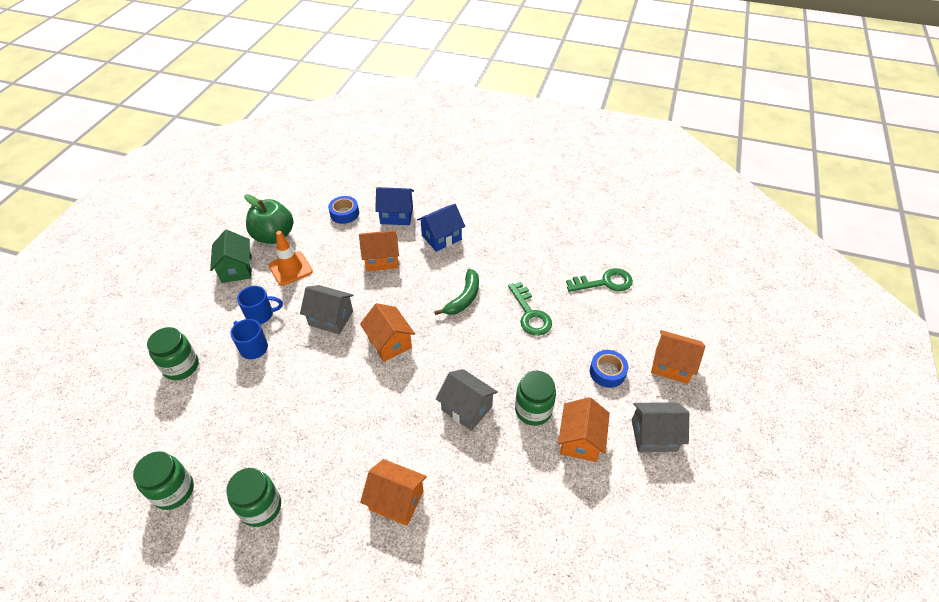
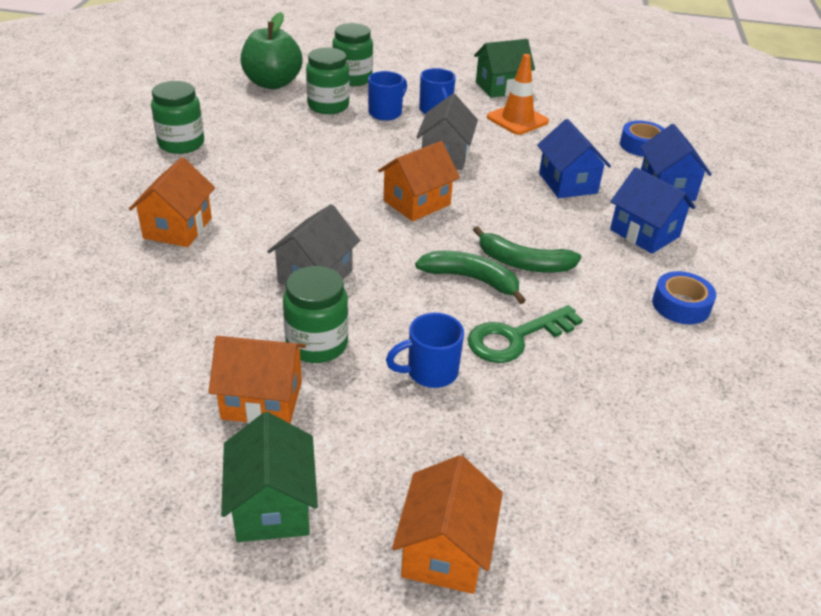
camera: 80 degrees right, 10 degrees down
(173, 491) = (205, 98): green jar -> green jar (328, 106)
(274, 236) = (567, 102): green apple -> green apple (272, 83)
(381, 259) = (567, 183): orange house -> blue house
(477, 325) = (471, 279): none -> green banana
(557, 356) = (430, 372): none -> blue mug
(604, 282) = (638, 444): green key -> none
(607, 372) = (408, 441): blue tape -> blue tape (681, 305)
(654, 435) = (272, 506): grey house -> green house

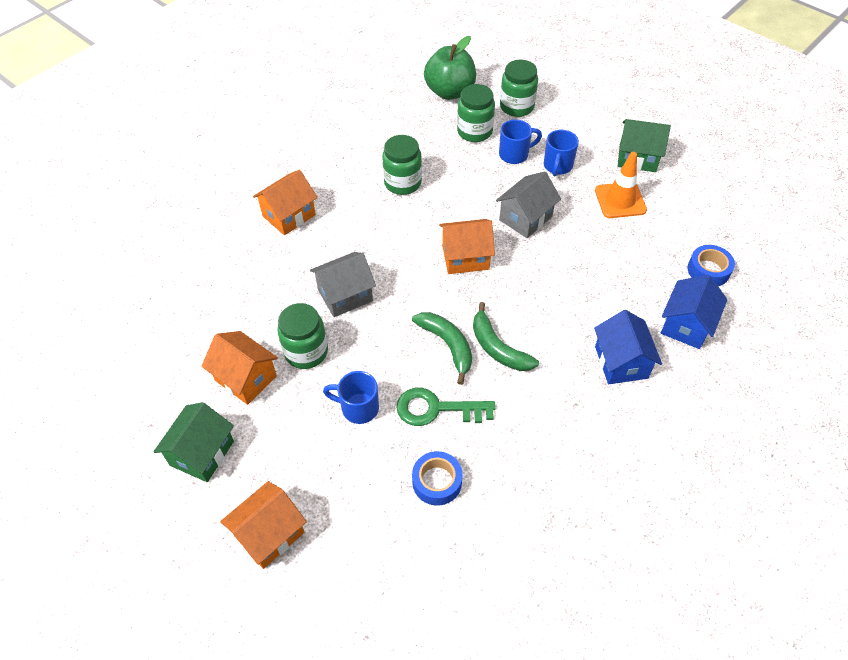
camera: 35 degrees right, 15 degrees up
(181, 144) = (342, 135): green jar -> green jar (402, 183)
(567, 183) = (602, 285): blue house -> none
(681, 305) = (585, 441): blue tape -> blue tape (437, 482)

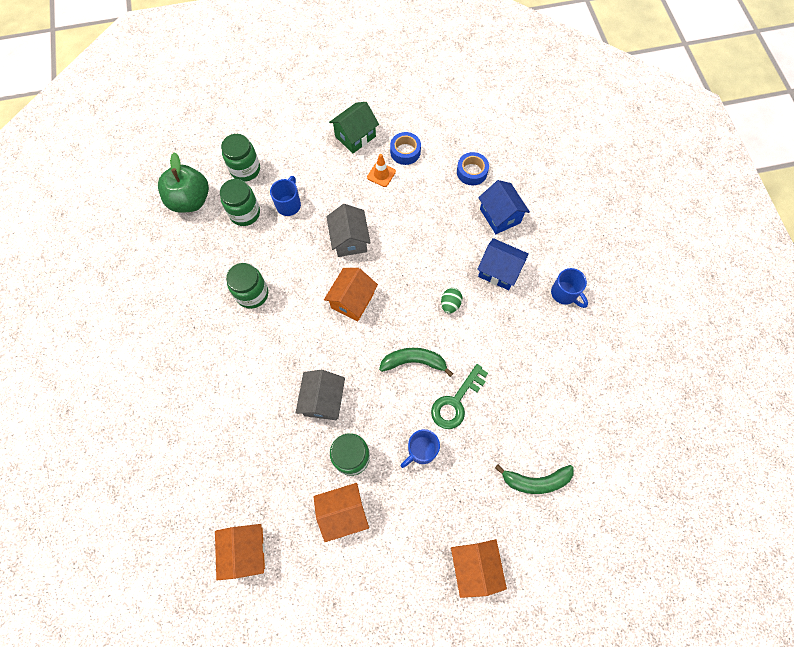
camera: 55 degrees left, 15 degrees up
(202, 453) = (383, 578): green house -> none
(289, 215) = (216, 393): orange house -> orange house (245, 550)
(437, 482) = (506, 437): blue tape -> blue tape (405, 152)
(497, 347) = (438, 333): green banana -> green banana (535, 481)
(539, 340) = (450, 304): none -> green egg
(557, 166) = (322, 187): blue mug -> blue mug (564, 294)
(620, 200) = (381, 174): orange traffic cone -> orange traffic cone, size x0.65

